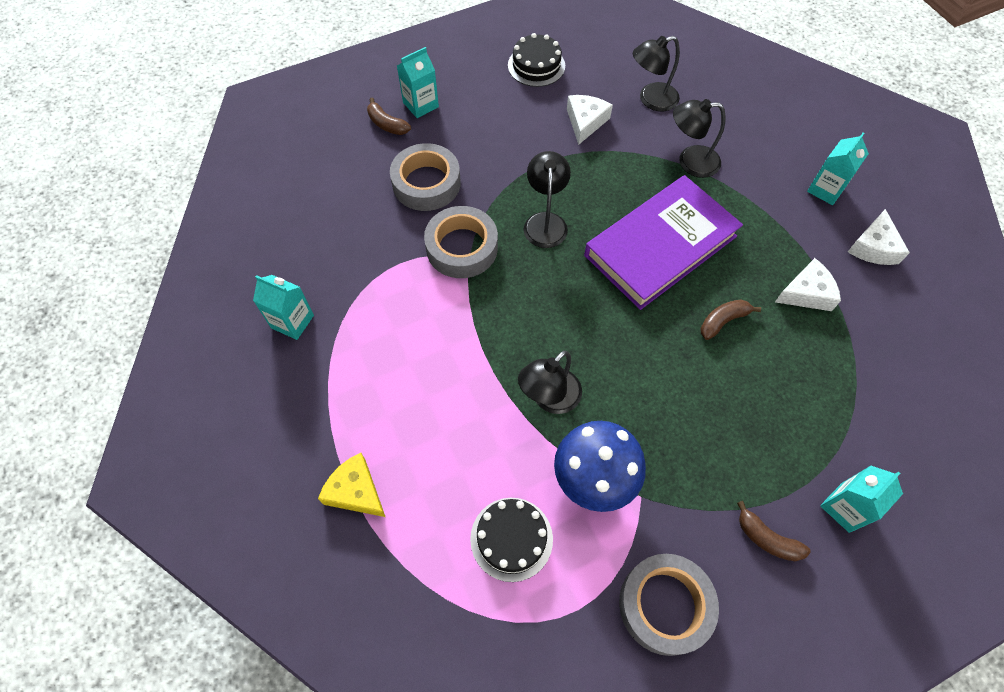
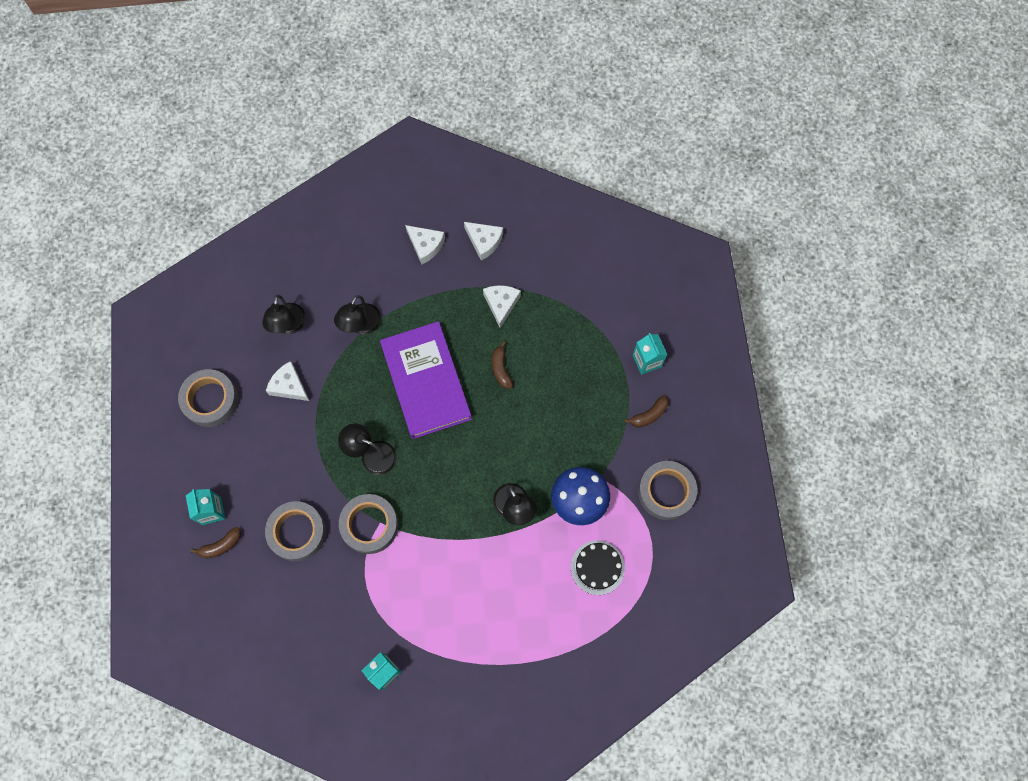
camera: 70 degrees left, 10 degrees up
(355, 491) = (532, 658): yellow cheese -> none
(536, 65) = (210, 400): black cake -> grey tape
(825, 189) = (425, 245): turquoise carton -> white cheese

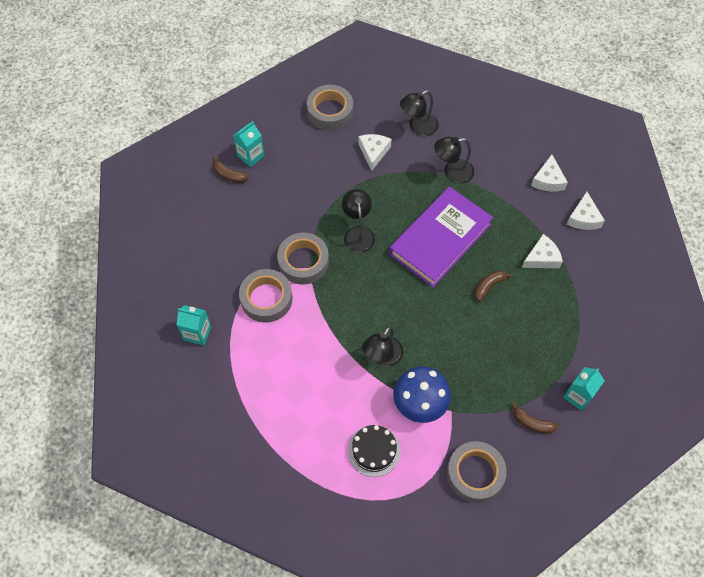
camera: 60 degrees right, 10 degrees down
(297, 532) = (268, 217): grey tape -> grey tape (266, 299)

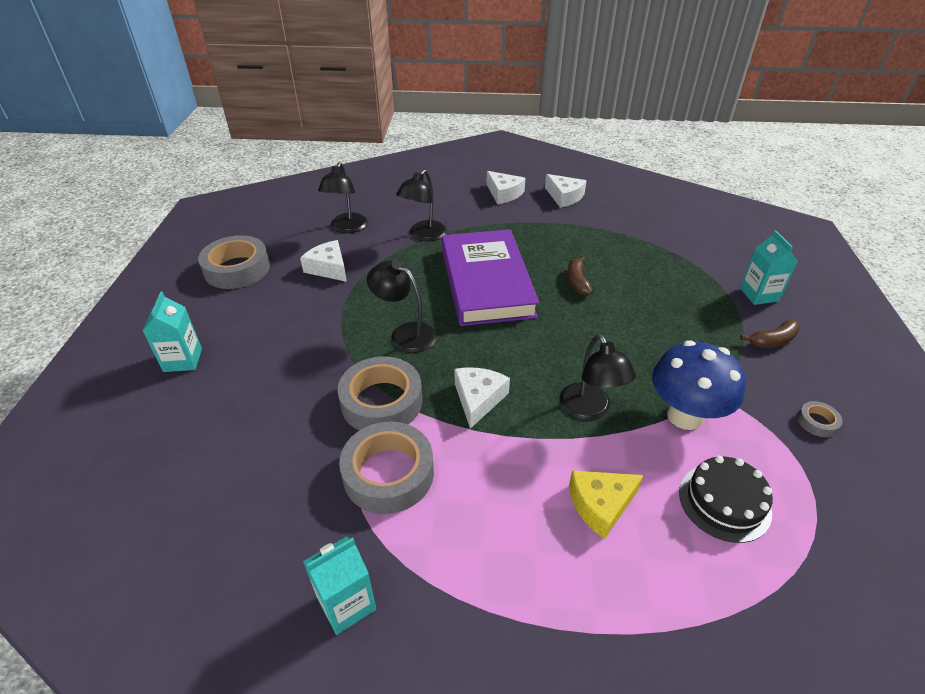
camera: 50 degrees left, 20 degrees down
(229, 175) = (174, 396): brown banana -> none
(325, 397) = (601, 505): none -> yellow cheese
(475, 473) = (817, 422): grey tape -> grey tape, size x0.44
(541, 258) = (580, 236): white cheese -> white cheese (478, 399)

